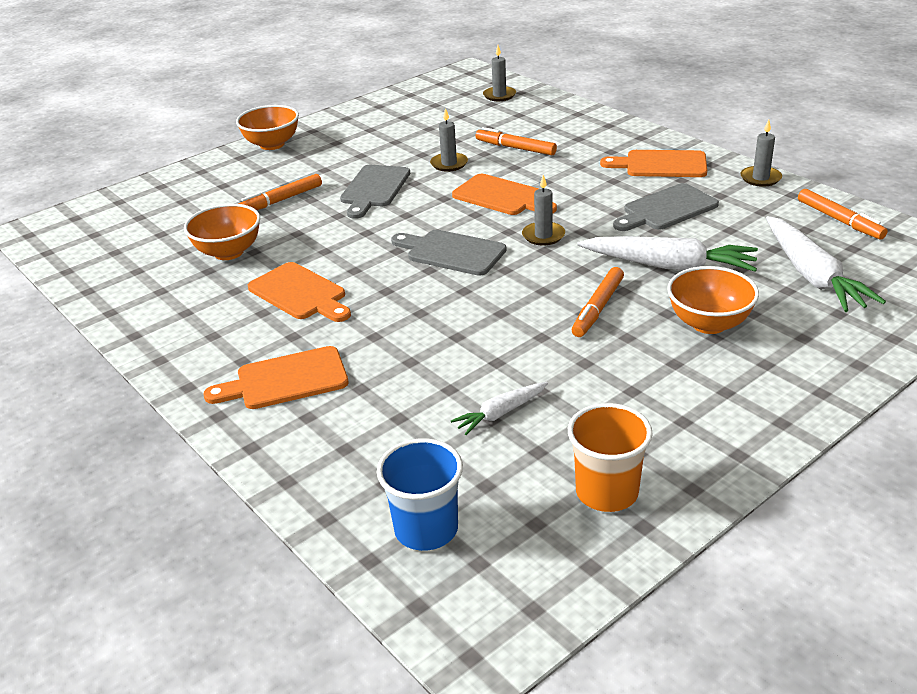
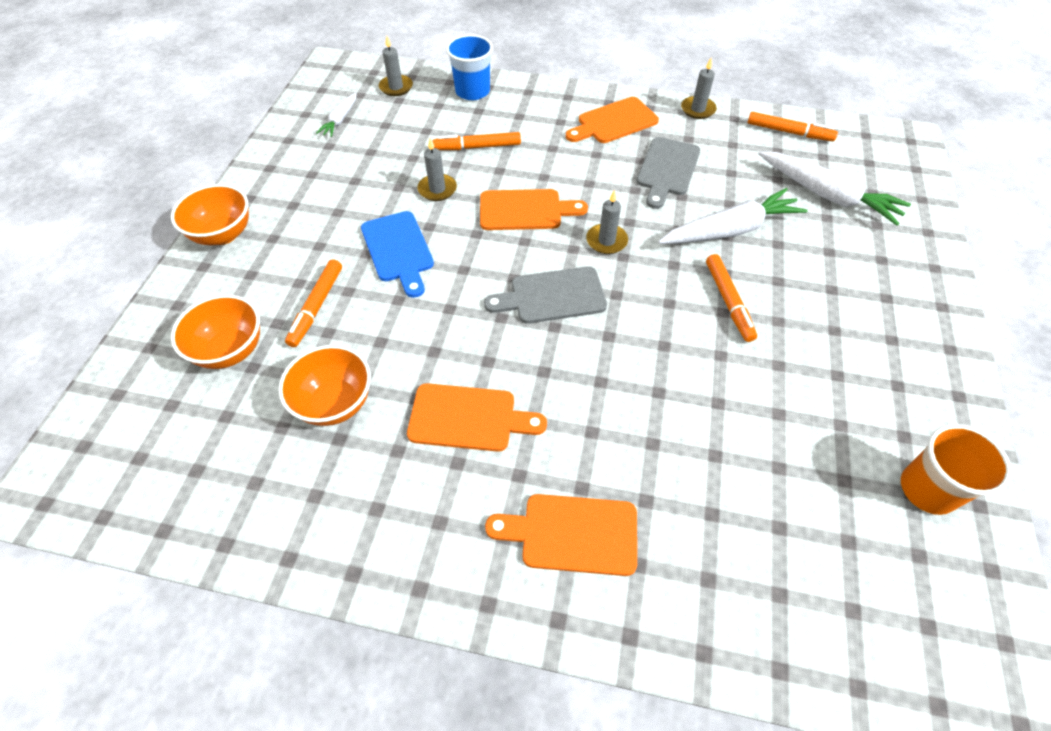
camera: 40 degrees left, 20 degrees up
(285, 380) = (572, 534): orange cutting board -> orange cutting board turned 60 degrees clockwise
(374, 189) = (398, 250): grey cutting board -> blue cutting board
(426, 529) = (860, 621): blue cup -> blue cup (472, 91)
(500, 413) = (779, 457): white carrot -> white carrot (340, 120)
(709, 324) = (815, 277): orange bowl -> orange bowl (230, 350)

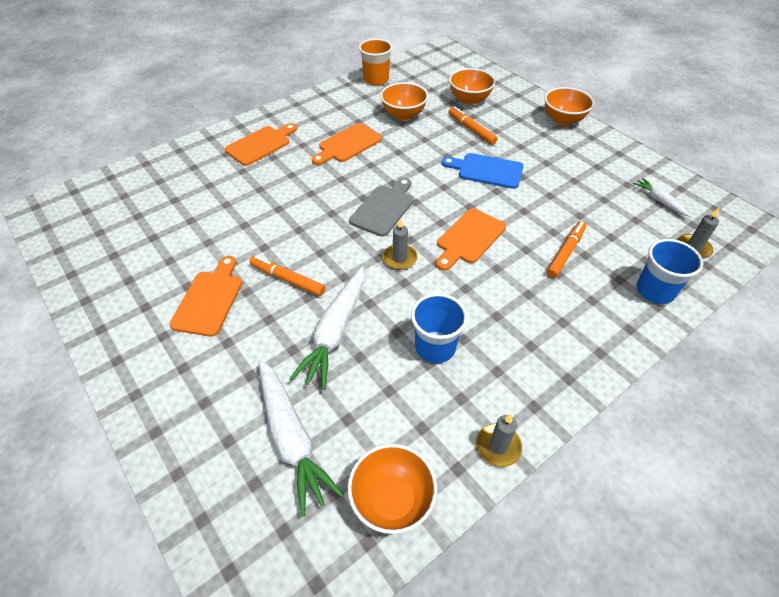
camera: 130 degrees right, 5 degrees down
(437, 189) = (531, 210): grey candle -> none
(614, 122) = (531, 359): orange cutting board -> orange cutting board (209, 299)
(667, 170) = (435, 347): grey cutting board -> blue cup
(789, 132) = (392, 500): orange marker -> orange bowl
(827, 195) = (292, 438): white carrot -> white carrot turned 105 degrees counterclockwise
(927, 489) = (104, 262): orange cup -> orange cup (376, 80)

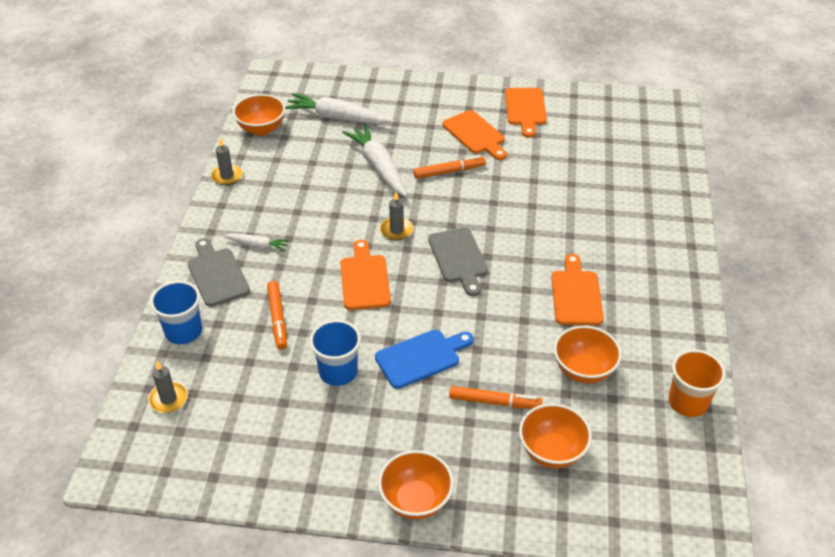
camera: 135 degrees right, 5 degrees down
(260, 144) = (641, 242): orange cutting board -> orange cutting board (525, 109)
(435, 347) = (309, 196): blue cup -> blue cup (338, 372)
(592, 324) = (217, 274): none -> grey cutting board
(659, 201) = (227, 439): white carrot -> white carrot (258, 245)

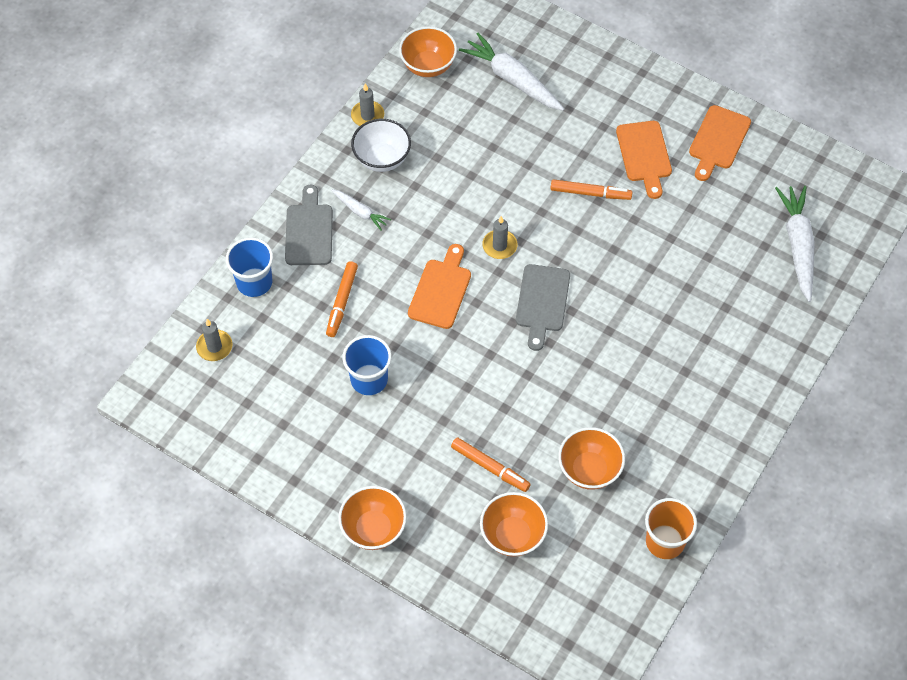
camera: 25 degrees right, 15 degrees up
(256, 202) = (382, 159): none -> white bowl
(378, 166) = (522, 159): white carrot -> white carrot (797, 245)
(421, 357) = (449, 395): blue cutting board -> none
(576, 294) = (631, 388): orange cutting board -> none

